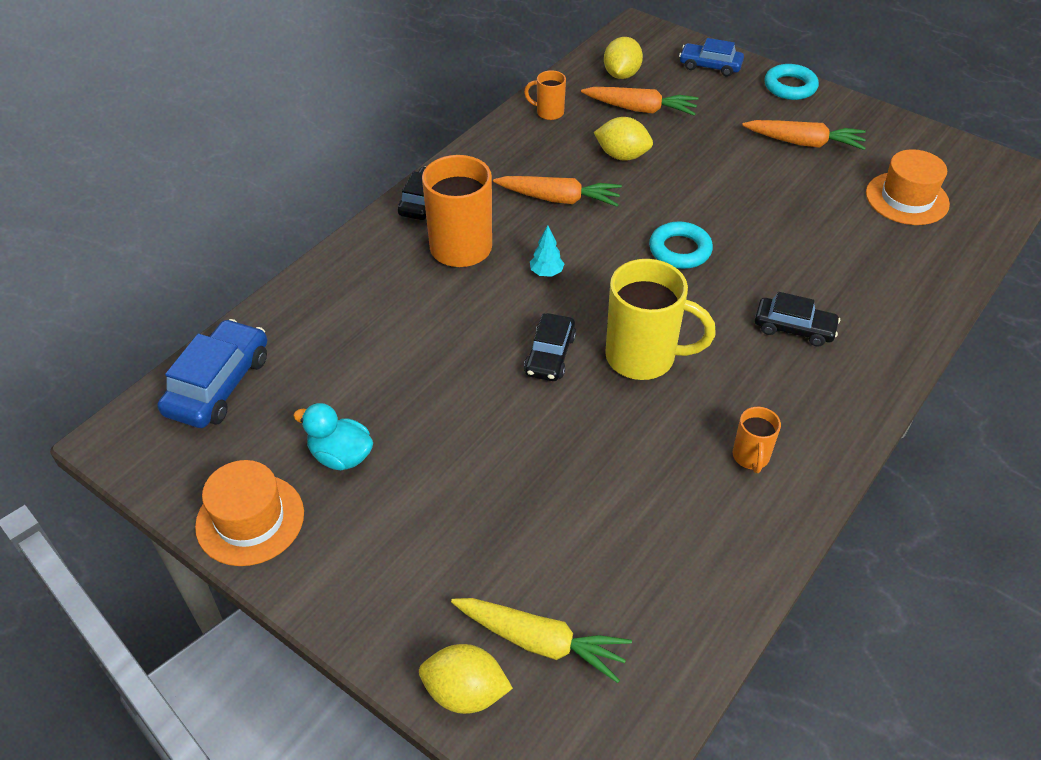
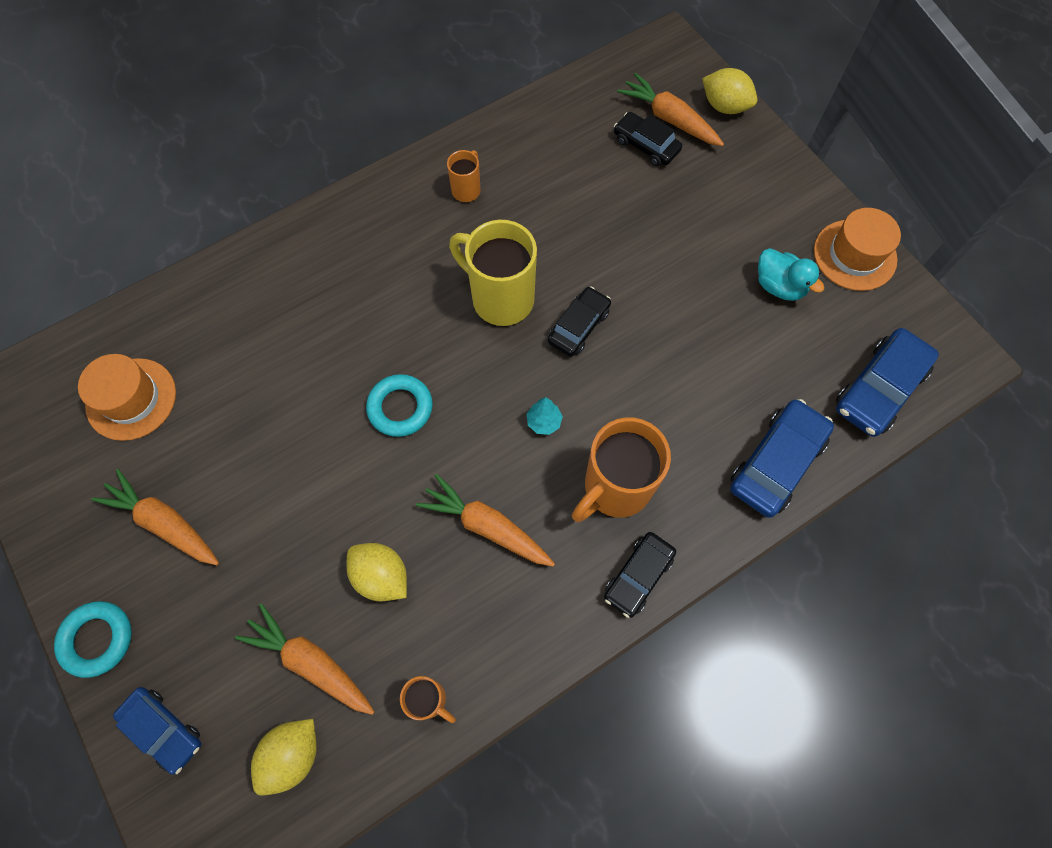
camera: 160 degrees left, 20 degrees up
(319, 299) = (776, 463): none -> blue car
(540, 641) = (670, 119): yellow carrot -> orange carrot
(794, 328) = (356, 286): black car -> black car (646, 145)

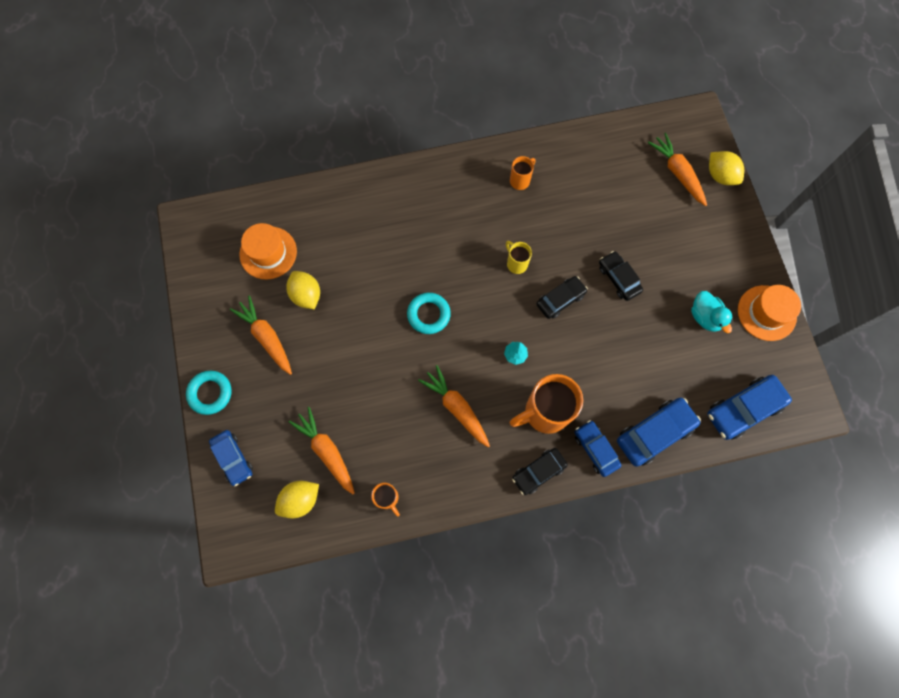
camera: 20 degrees right, 5 degrees up
(381, 576) = (383, 415): yellow lemon -> yellow lemon (306, 295)
(500, 298) = (516, 263): yellow mug -> yellow mug, size x0.50
(646, 145) = (653, 187): black car -> black car (618, 278)
(705, 514) = (595, 449): none -> blue car

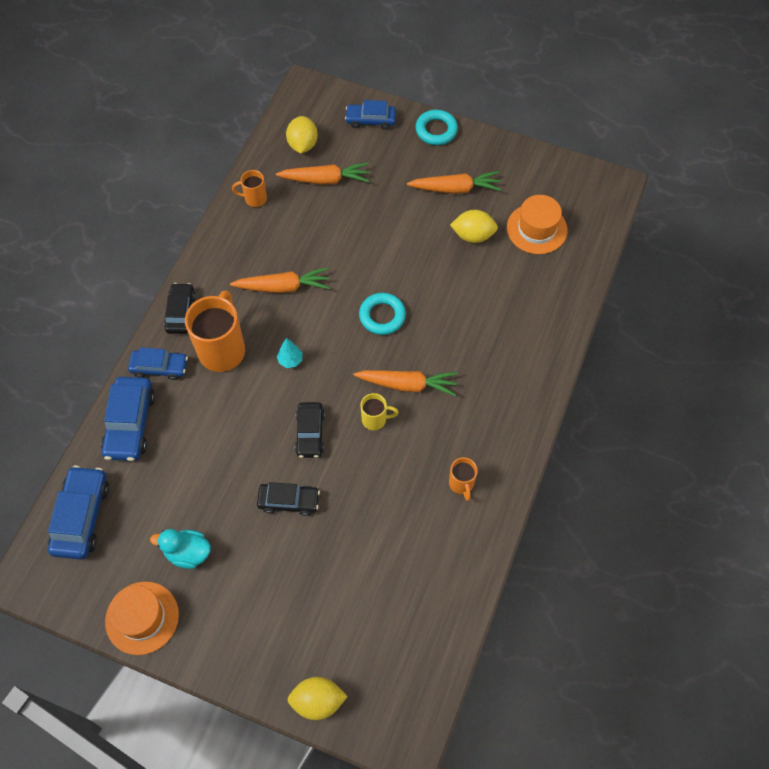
camera: 125 degrees right, 10 degrees down
(677, 173) = (355, 654): orange carrot -> orange carrot (407, 384)

